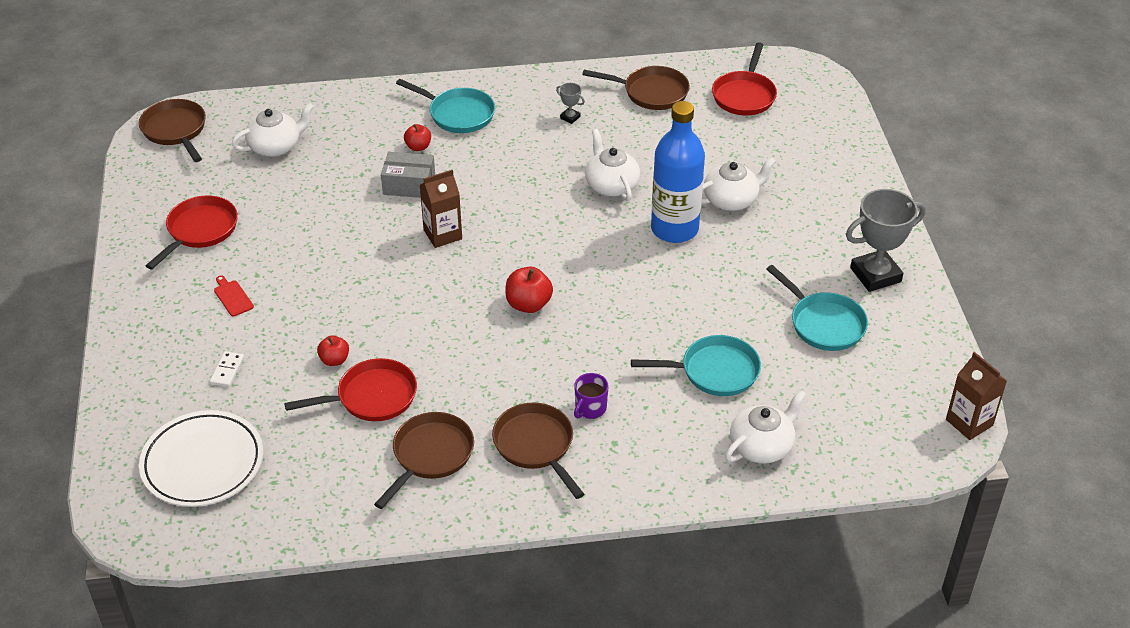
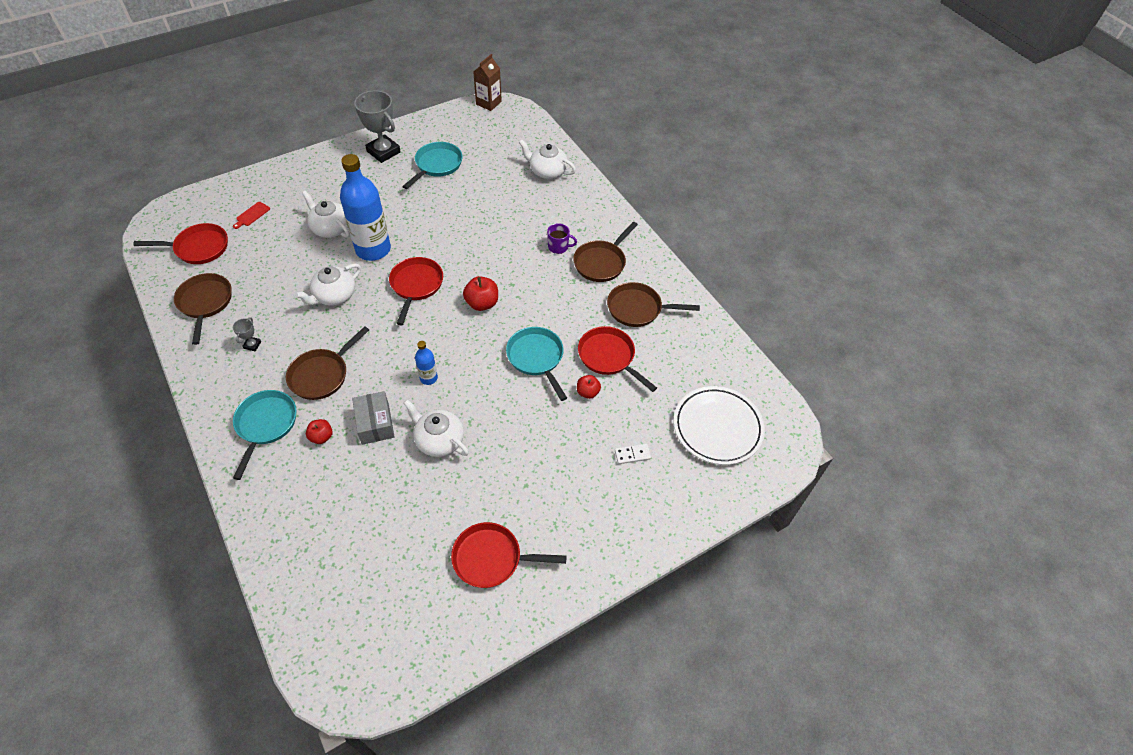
camera: 115 degrees left, 10 degrees up
(175, 130) = (353, 667): brown pan -> brown pan (322, 375)
(232, 297) = (558, 490): red cutting board -> red cutting board (252, 215)
(276, 146) = (352, 554): white teapot -> white teapot (439, 440)
(442, 234) = (428, 378): brown carton -> blue bottle
(591, 253) = (416, 286): none -> red pan
(714, 371) = (500, 201): turquoise pan -> turquoise pan (536, 358)

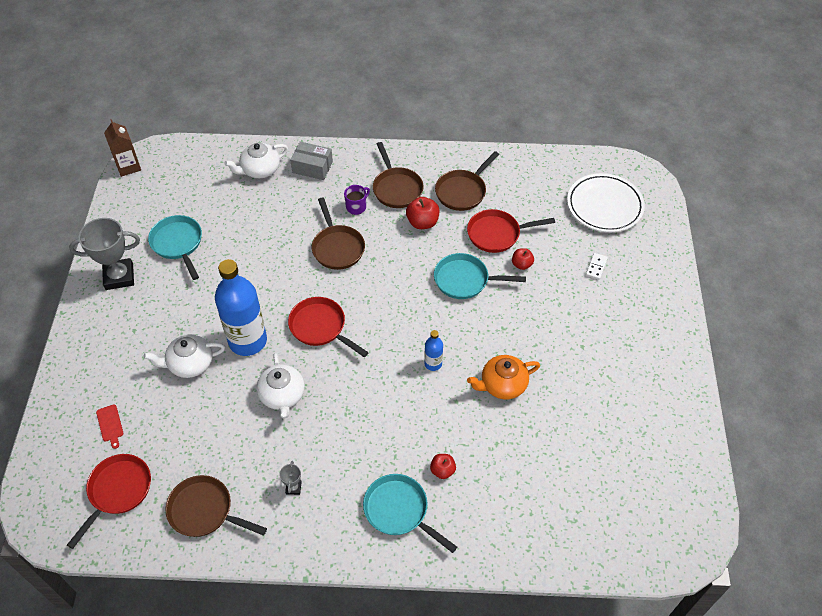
camera: 55 degrees left, 0 degrees up
(252, 345) = (293, 488): grey trophy -> grey trophy turned 45 degrees clockwise
(322, 375) = (372, 443): brown pan -> brown pan (337, 247)
(375, 423) = (455, 423): grey box -> grey box (312, 167)
(439, 440) = (502, 384): white teapot -> orange teapot
(482, 303) = (378, 289): red apple -> red apple (422, 222)
(491, 558) = (633, 399): red pan -> none

